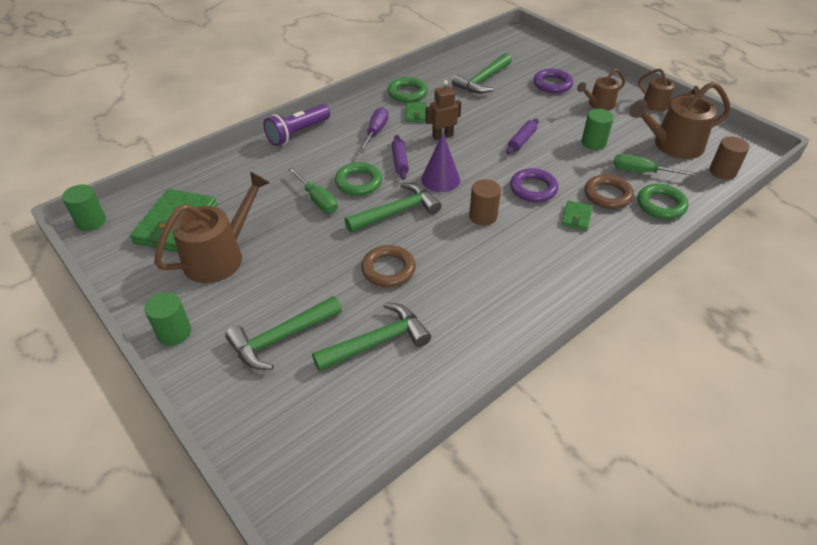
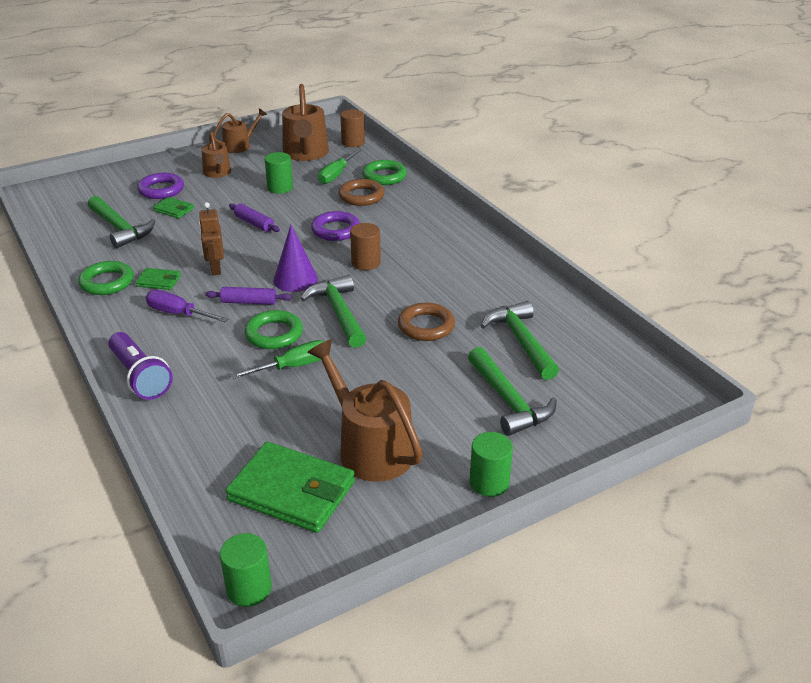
camera: 80 degrees left, 10 degrees down
(576, 217) = (386, 216): green wallet -> green wallet (174, 210)

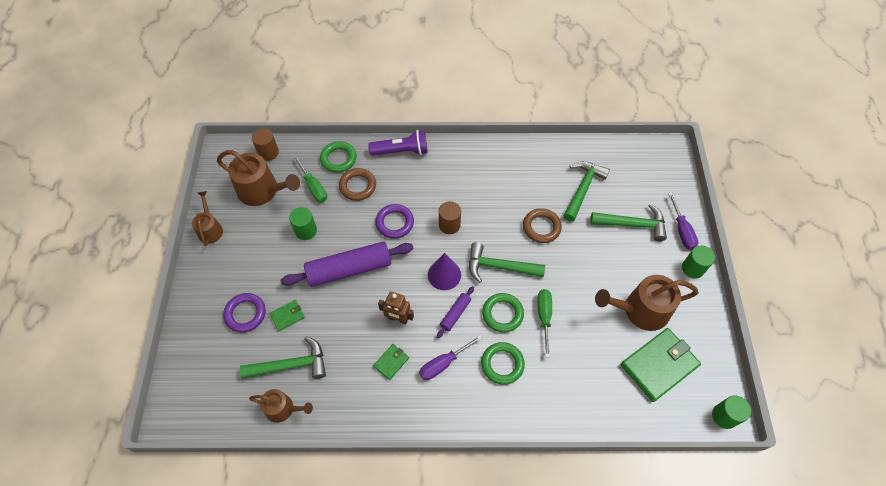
camera: 60 degrees left, 25 degrees up
(107, 282) = (370, 399): green ring -> green ring (502, 364)
(140, 377) = (507, 412): purple flashlight -> purple flashlight (401, 151)
(217, 173) = (247, 263): brown watering can -> brown watering can (283, 409)
(254, 223) = (349, 269): purple rolling pin -> purple rolling pin, size x2.12
(521, 341) = (582, 189): green hammer -> green hammer turned 105 degrees clockwise
(548, 452) = (681, 230): none -> purple screwdriver

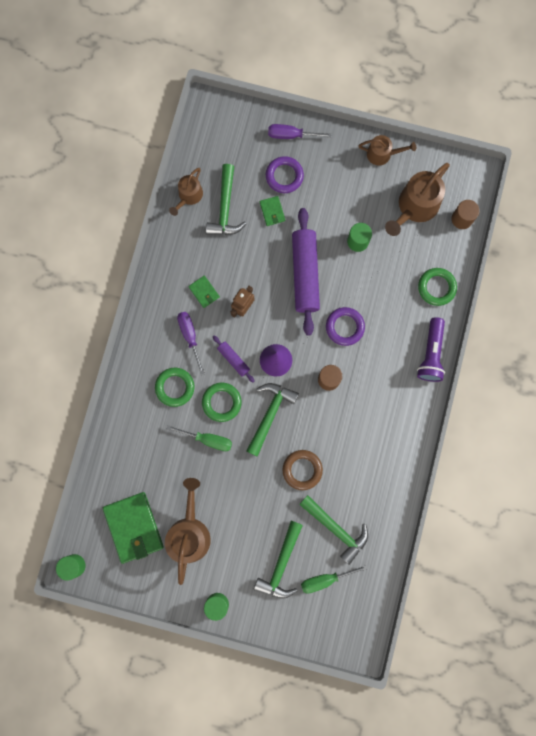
camera: 105 degrees right, 20 degrees up
(313, 187) = (407, 257): green screwdriver -> green screwdriver (325, 579)
(358, 186) = (397, 300): brown ring -> none
(681, 230) = (261, 613): purple screwdriver -> purple screwdriver (291, 135)

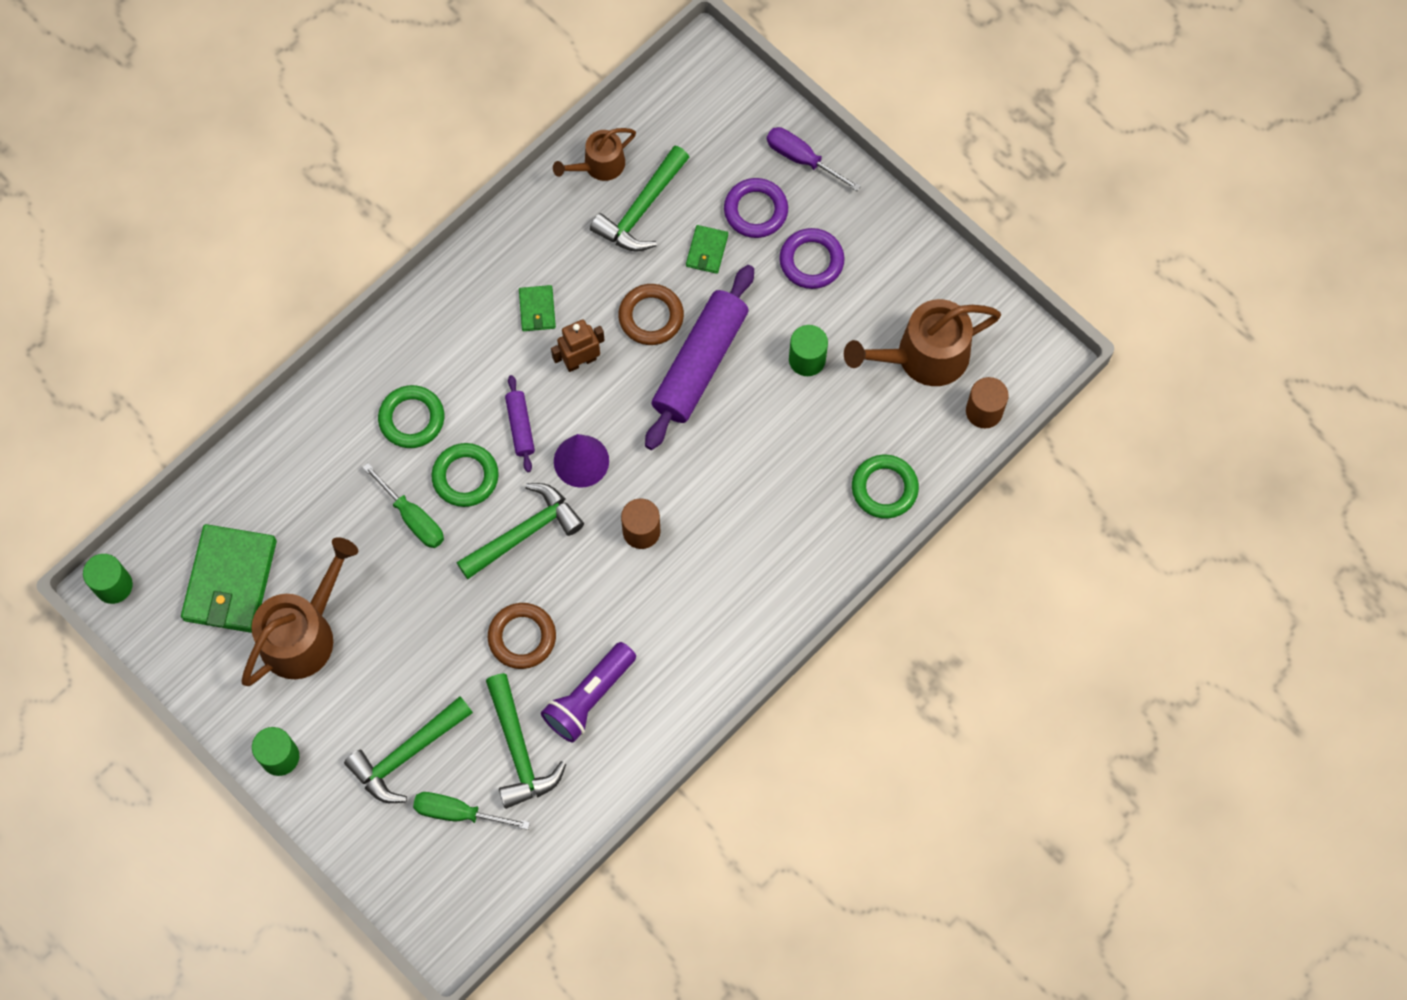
camera: 30 degrees right, 10 degrees down
(190, 337) = (478, 361): purple screwdriver -> none
(265, 263) = (651, 317): none -> brown ring
(345, 327) = (712, 470): purple ring -> purple ring (811, 261)
(382, 154) = (921, 256): brown watering can -> none
(431, 354) = (817, 579): purple flashlight -> purple flashlight (589, 697)

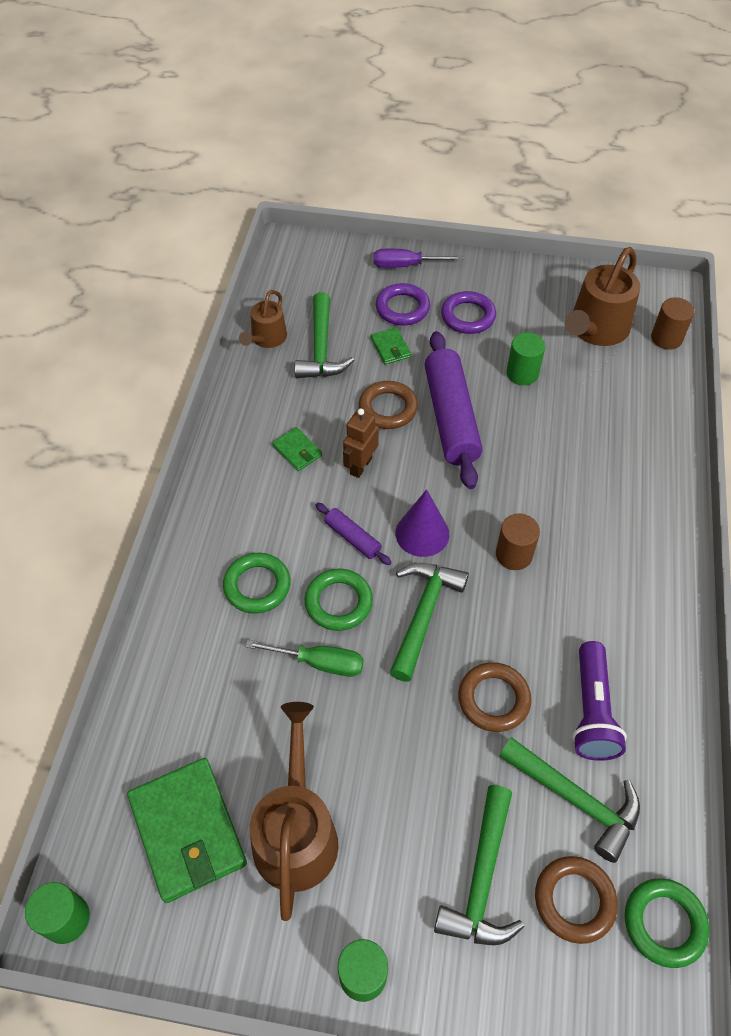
camera: 35 degrees left, 15 degrees down
(458, 812) = (574, 900): green screwdriver -> brown ring
(884, 488) = (654, 420): green ring -> green ring (664, 923)

